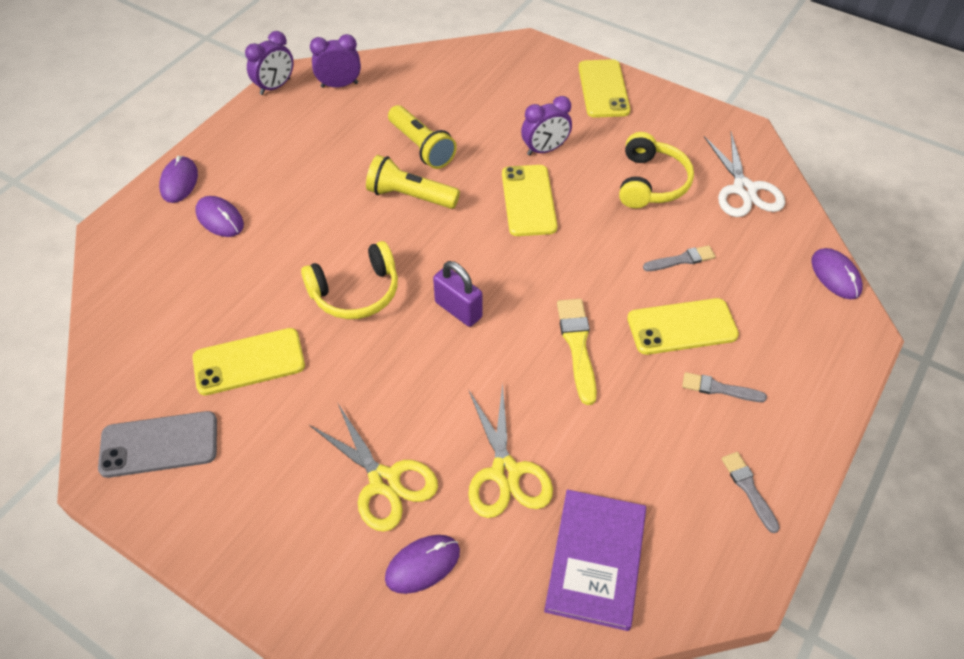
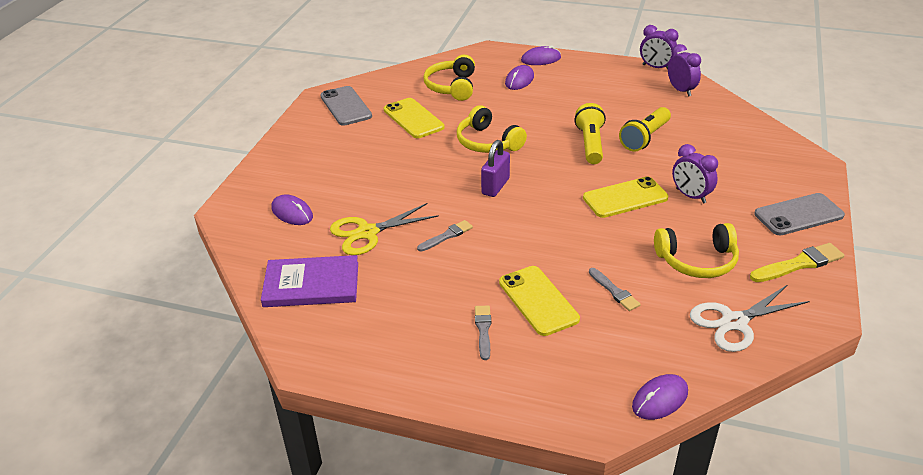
camera: 75 degrees right, 15 degrees down
(188, 296) = (452, 87): none -> yellow headphones
(384, 481) = (345, 186): yellow scissors -> none
(577, 346) = (490, 247): yellow brush -> yellow brush (799, 264)
(603, 89) = (798, 215): yellow phone -> grey phone
(748, 489) = (392, 357): grey brush -> grey brush (446, 236)

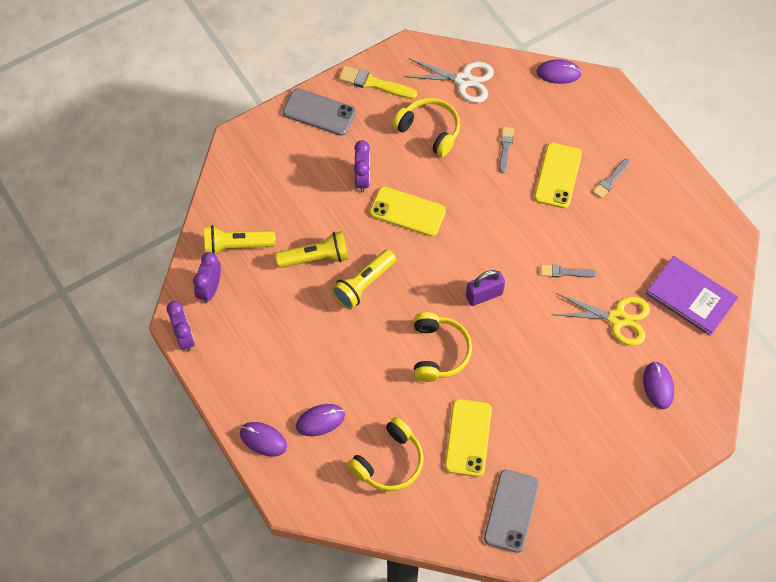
camera: 140 degrees left, 25 degrees up
(704, 115) = (236, 246): none -> yellow flashlight

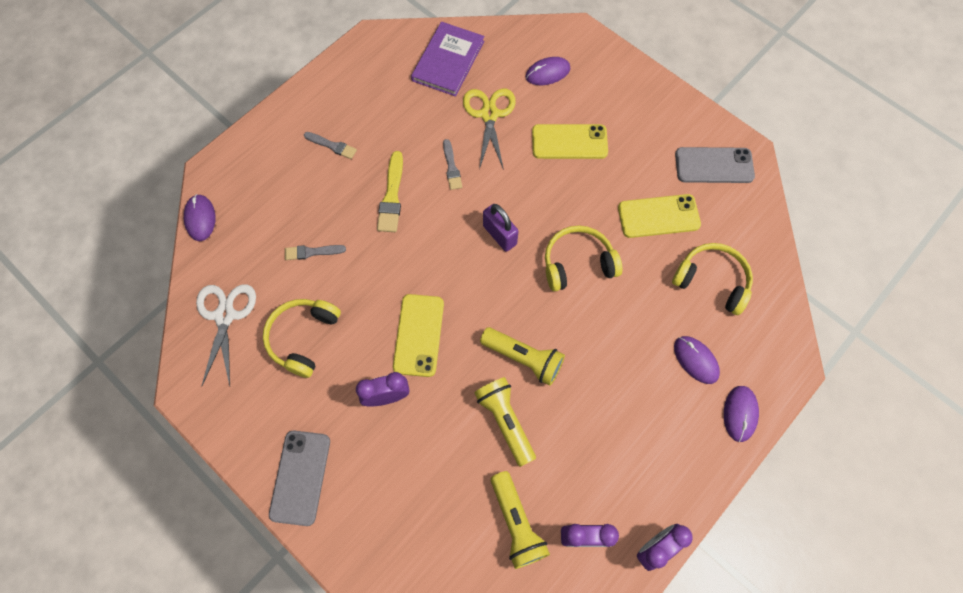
camera: 105 degrees left, 5 degrees up
(374, 83) = (245, 420): yellow brush -> yellow brush (392, 196)
(558, 176) = (337, 194): yellow phone -> yellow phone (569, 142)

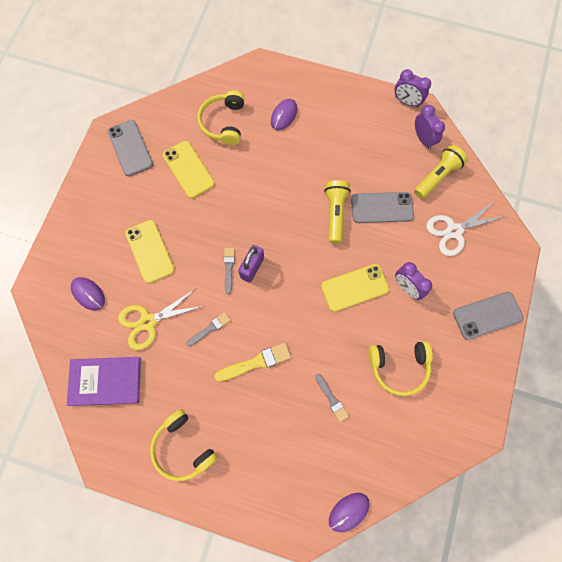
camera: 115 degrees left, 5 degrees up
(225, 316) = (414, 436): white scissors -> white scissors (454, 231)
(332, 146) = (231, 437): grey brush -> grey brush (229, 268)
(505, 421) = (382, 207): yellow flashlight -> grey phone
(578, 263) = (250, 207): yellow headphones -> yellow headphones (183, 447)
(740, 413) = (305, 83): purple mouse -> none

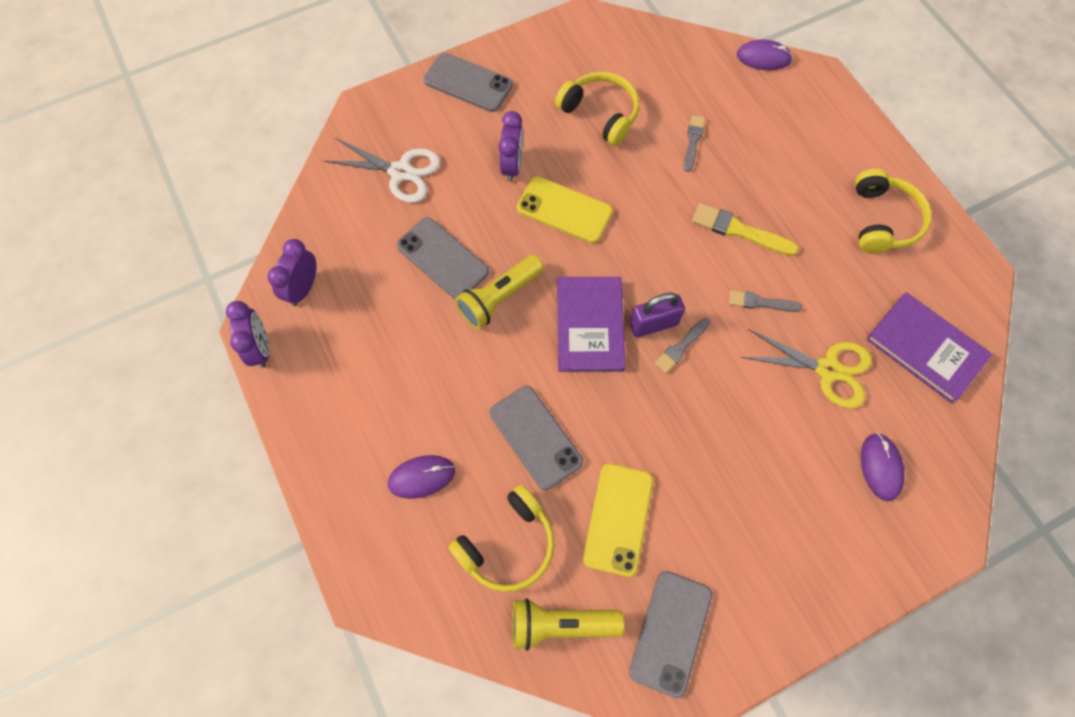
camera: 135 degrees left, 5 degrees down
(149, 251) = (761, 452): yellow phone -> none
(254, 170) = (535, 437): none -> grey phone
(281, 239) = (590, 325): none -> purple book
(437, 176) = (345, 236): yellow flashlight -> yellow flashlight (560, 624)

